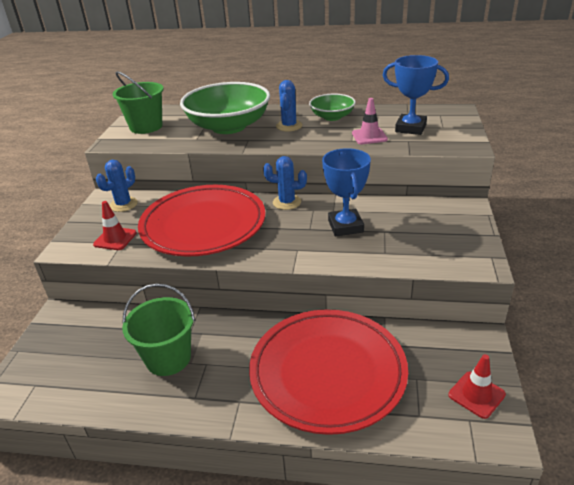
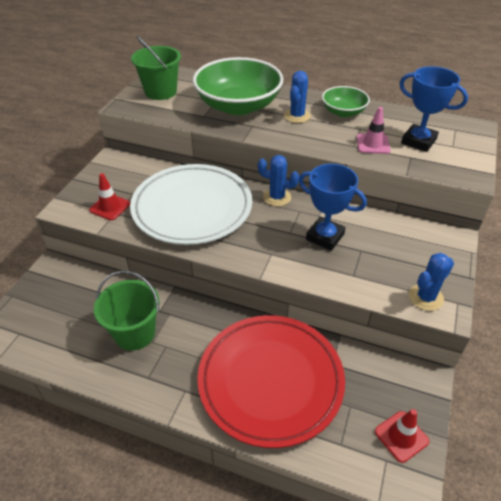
camera: 10 degrees right, 10 degrees up
(123, 204) = (126, 170): blue cactus -> blue cactus (426, 297)
(203, 225) = (192, 208): red plate -> white plate
(345, 226) = (325, 237): blue trophy -> blue trophy turned 60 degrees counterclockwise

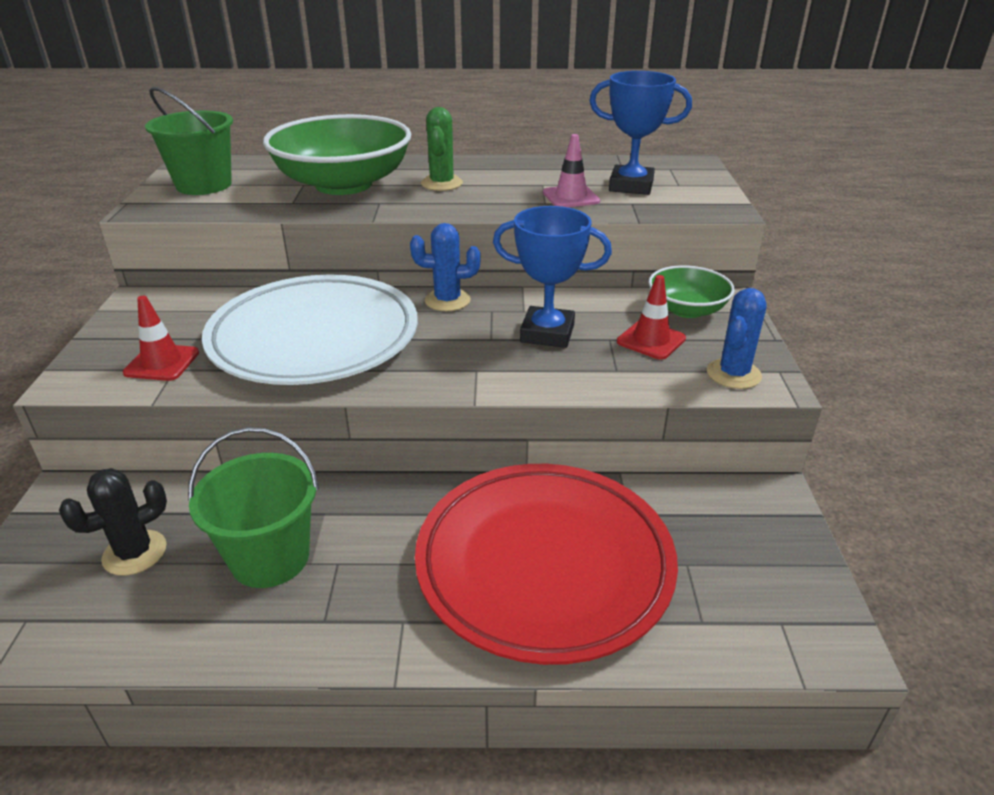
camera: 20 degrees left, 10 degrees down
(74, 311) = (135, 553): none -> black cactus
(297, 116) = (442, 183): blue cactus -> green cactus
(343, 112) = (507, 171): green bowl -> green bowl (687, 309)
(401, 436) = (784, 582): red traffic cone -> red traffic cone (651, 340)

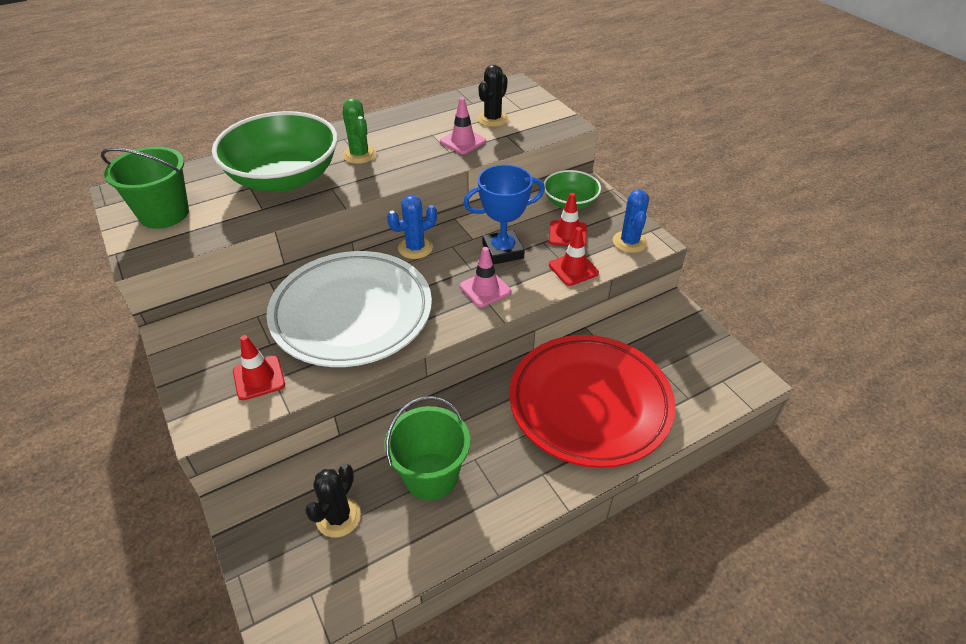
camera: 30 degrees left, 10 degrees up
(486, 363) = (485, 289): none -> pink traffic cone
(622, 378) = (573, 269): none -> red traffic cone
(631, 186) = (492, 119): blue trophy -> black cactus

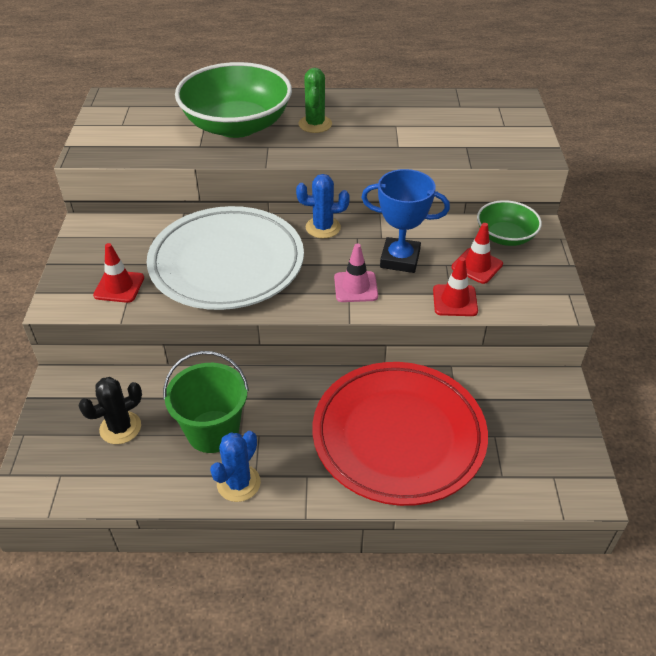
camera: 30 degrees right, 0 degrees up
(164, 214) = (125, 126): green bucket -> none
(463, 141) = (418, 140): pink traffic cone -> none
(492, 119) = (466, 127): black cactus -> none
(629, 242) = (535, 297): blue cactus -> blue cactus (238, 483)

